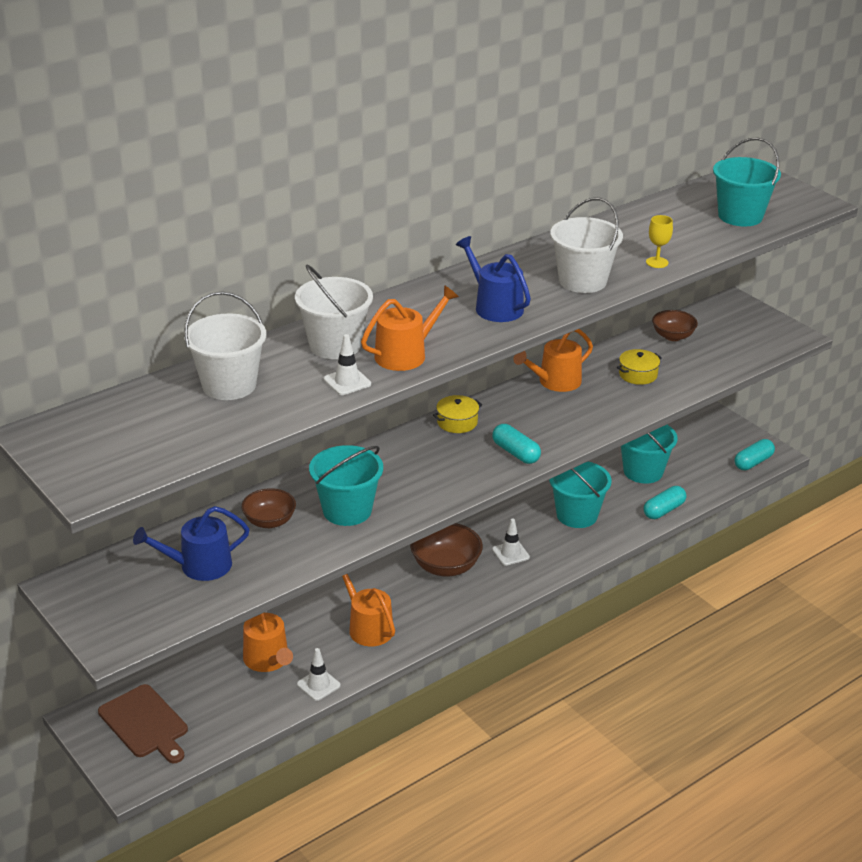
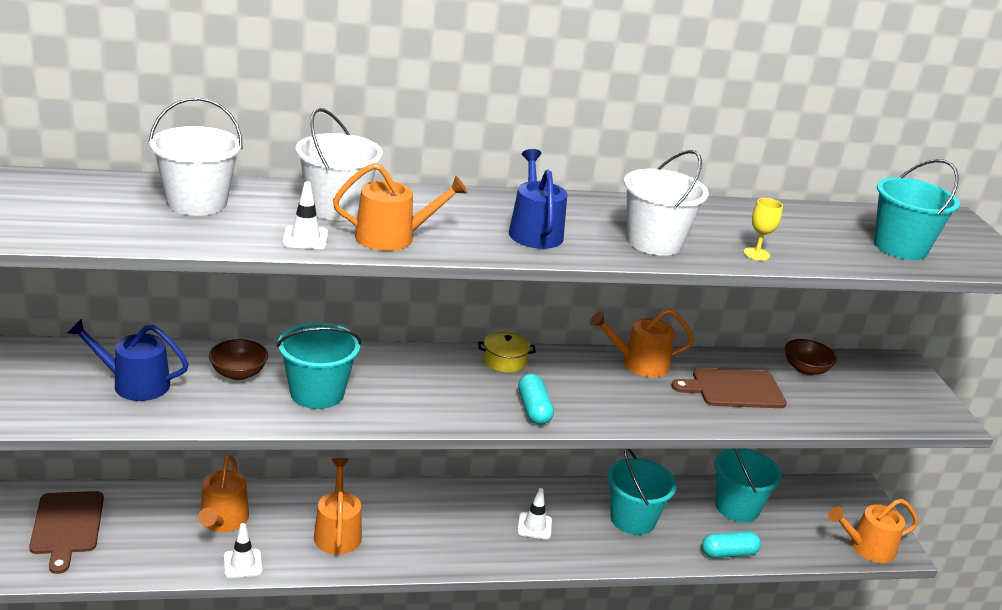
camera: 25 degrees right, 5 degrees down
(445, 566) = (461, 510): brown bowl -> none
(638, 374) = (734, 389): yellow pot -> brown cutting board
(753, 462) = (867, 547): turquoise capsule -> orange watering can

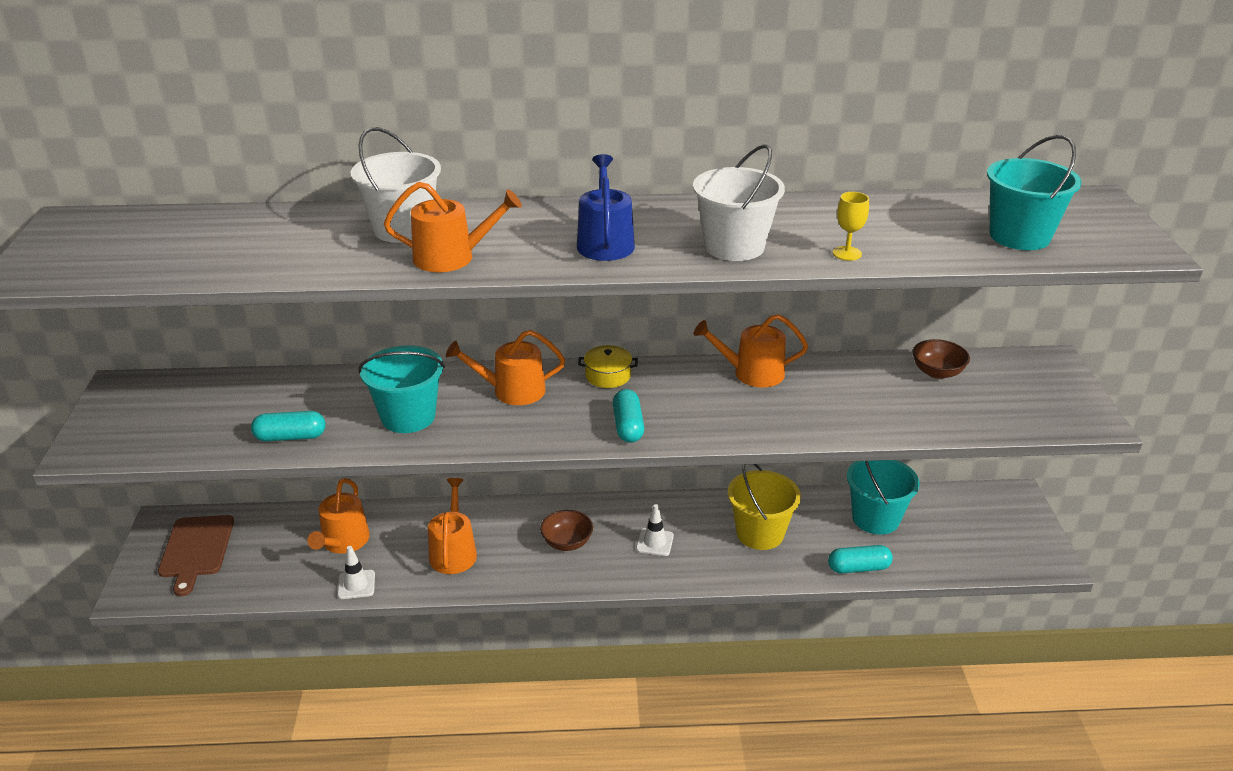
camera: 10 degrees right, 5 degrees up
(134, 384) = (232, 413): blue watering can -> none
(197, 203) = (263, 232): white bucket -> none
(201, 409) = (290, 437): none -> turquoise capsule
(238, 373) = (334, 399): brown bowl -> brown bowl (567, 542)
(305, 238) = (361, 263): white traffic cone -> none
(633, 519) = (760, 533): turquoise bucket -> yellow bucket
(734, 389) = (851, 397): brown cutting board -> none
(867, 547) = (1015, 560): orange watering can -> orange watering can (512, 391)

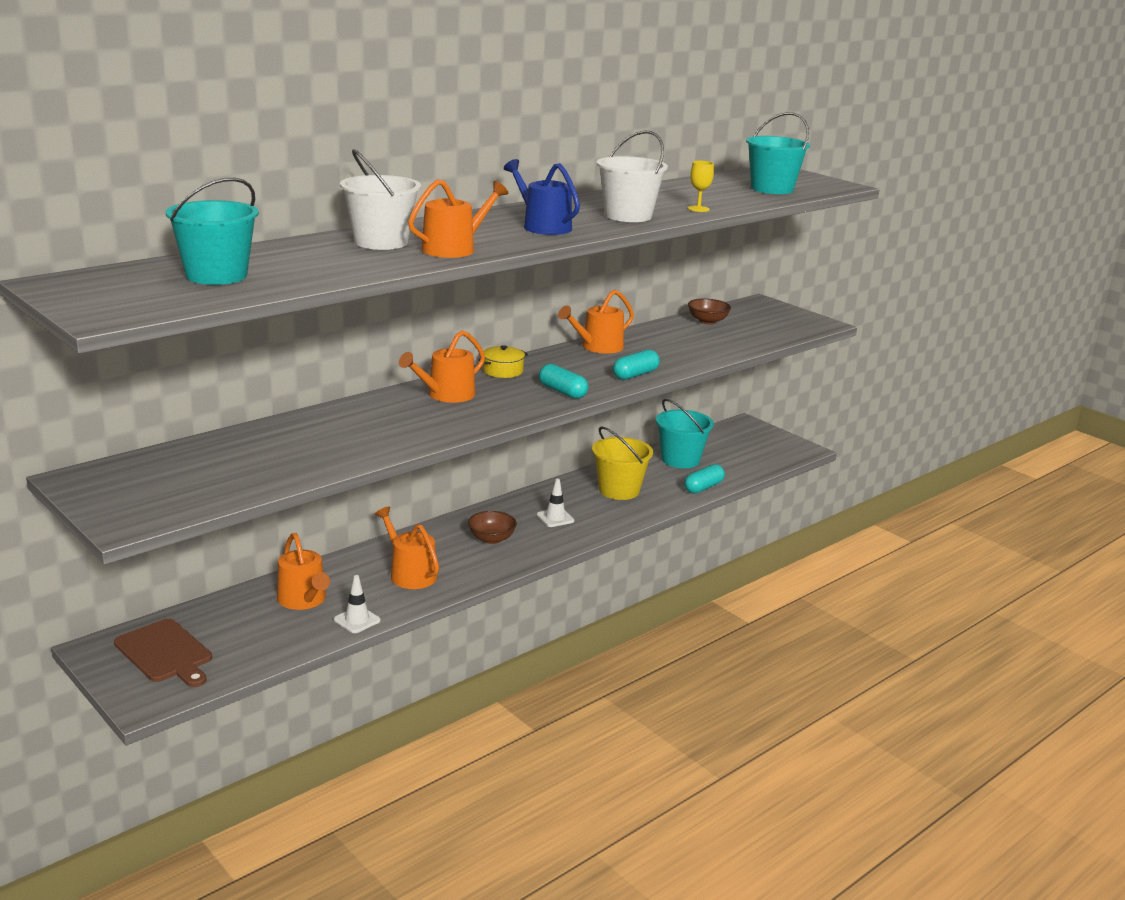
camera: 40 degrees left, 10 degrees down
(290, 437) = (312, 463): turquoise capsule -> turquoise capsule (635, 375)
(408, 417) = (390, 428): turquoise bucket -> turquoise bucket (216, 275)

